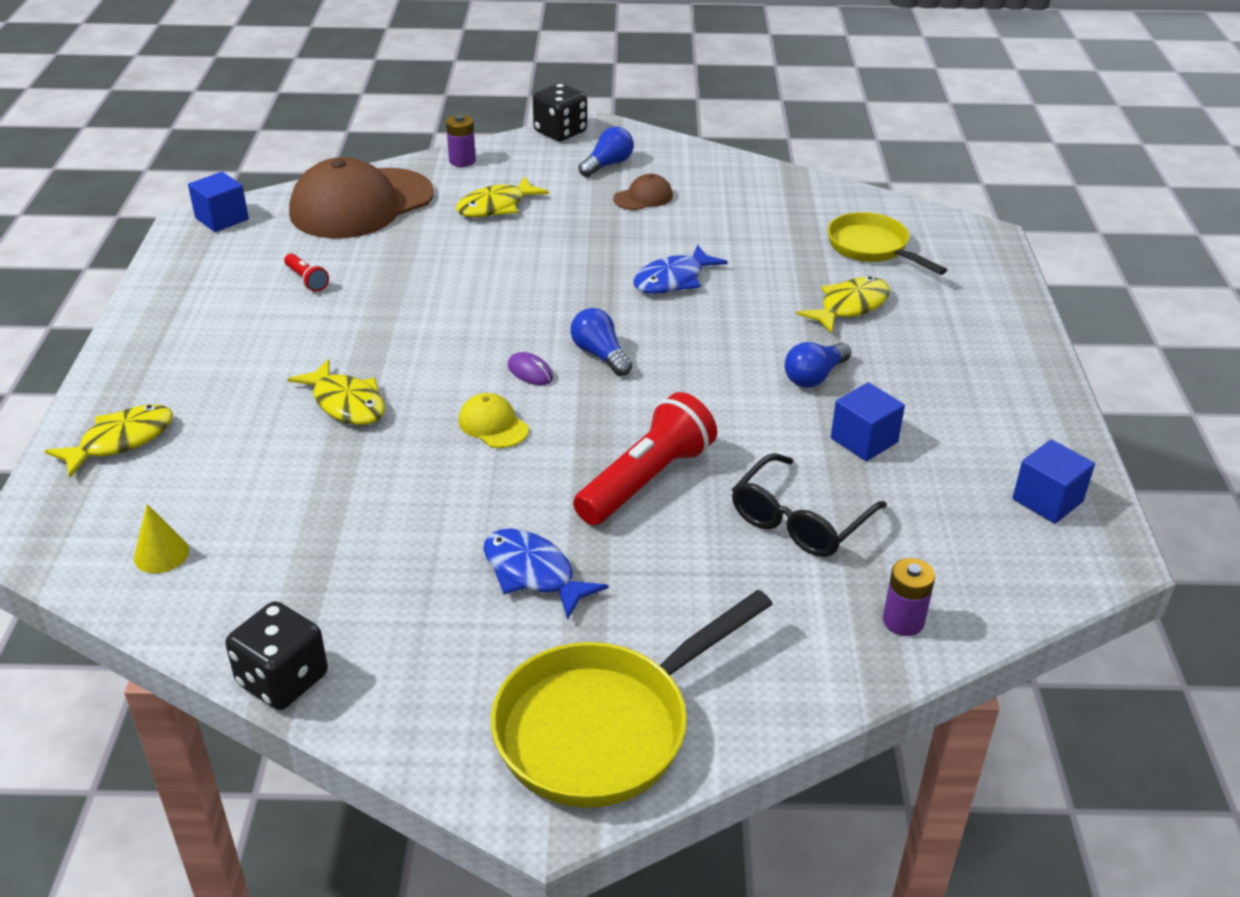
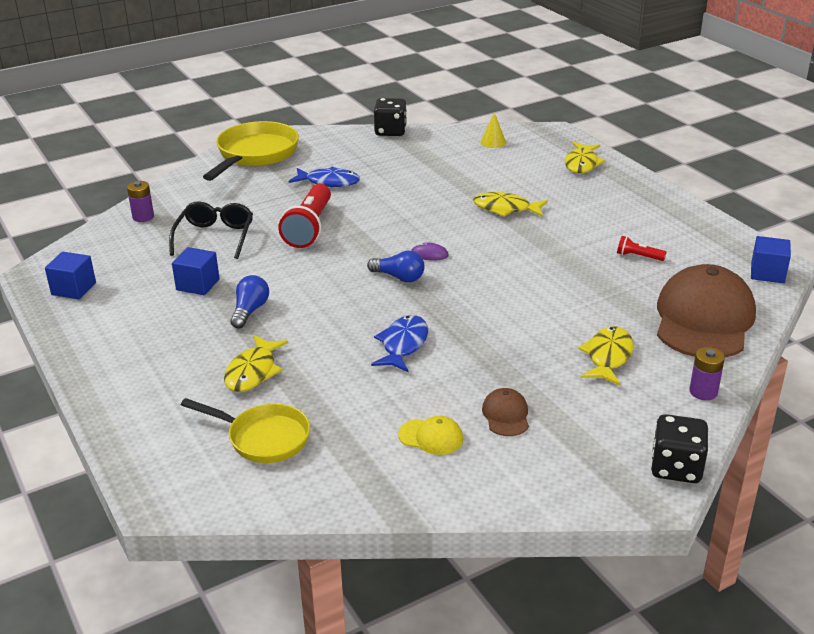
camera: 150 degrees right, 5 degrees down
(493, 425) = (416, 224): yellow cap -> yellow cap (431, 437)
(607, 165) = (579, 442): blue light bulb -> none
(643, 197) = (506, 415): brown cap -> brown cap turned 150 degrees clockwise

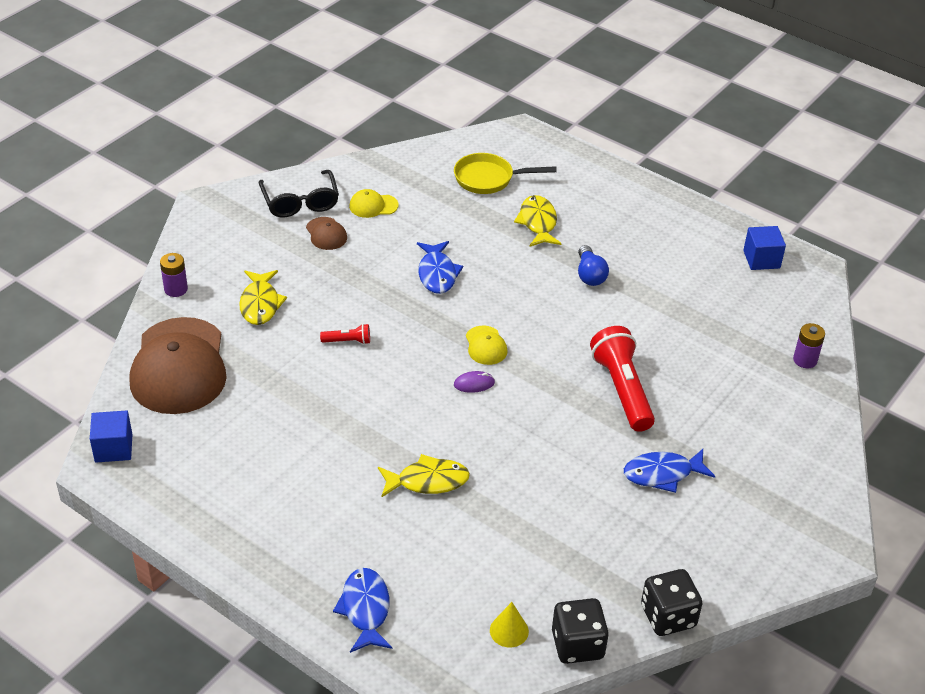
camera: 155 degrees right, 10 degrees up
(198, 284) = (661, 290): blue cube -> none
(215, 237) = (704, 351): black glasses -> black glasses (300, 202)
(255, 155) = (797, 504): yellow pan -> none
(399, 277) = (486, 346): blue light bulb -> yellow cap
(582, 164) = (365, 609): yellow fish -> blue fish
(638, 256) = (255, 438): red flashlight -> red flashlight (348, 341)
(676, 468) = (192, 224): black dice -> black dice (577, 645)

